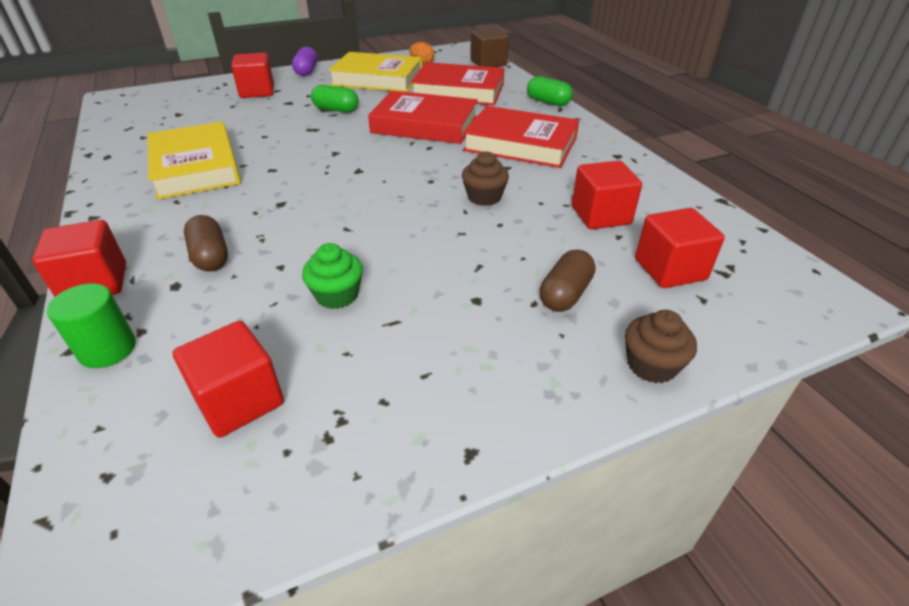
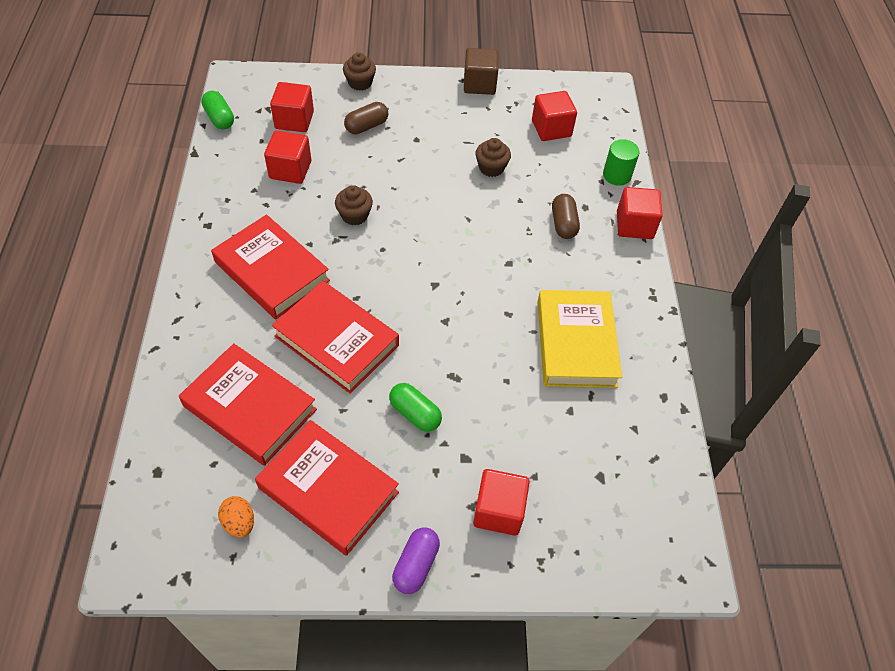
camera: 160 degrees left, 15 degrees up
(337, 295) = (491, 168): green cupcake -> brown cupcake
(377, 79) = (328, 490): yellow book -> red book
(488, 63) = (146, 485): brown cube -> brown cube (479, 84)
(548, 102) = (175, 339): green capsule -> green capsule (219, 118)

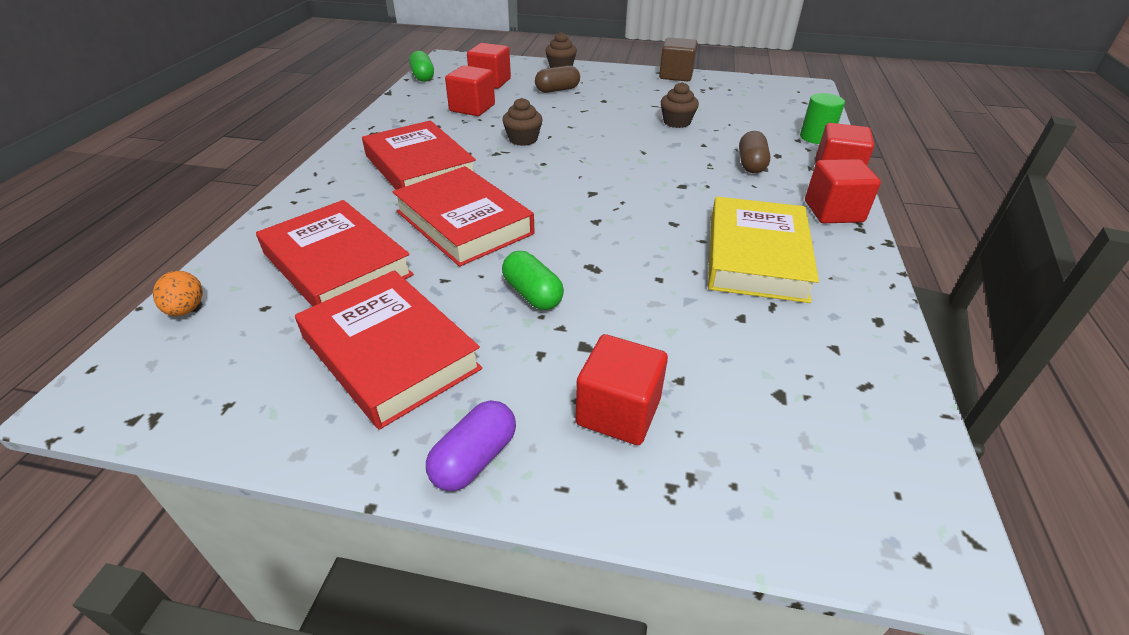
camera: 15 degrees right, 15 degrees down
(239, 522) = (258, 369): orange egg -> orange egg (186, 310)
(551, 129) = (745, 104): red cube -> red cube (833, 211)

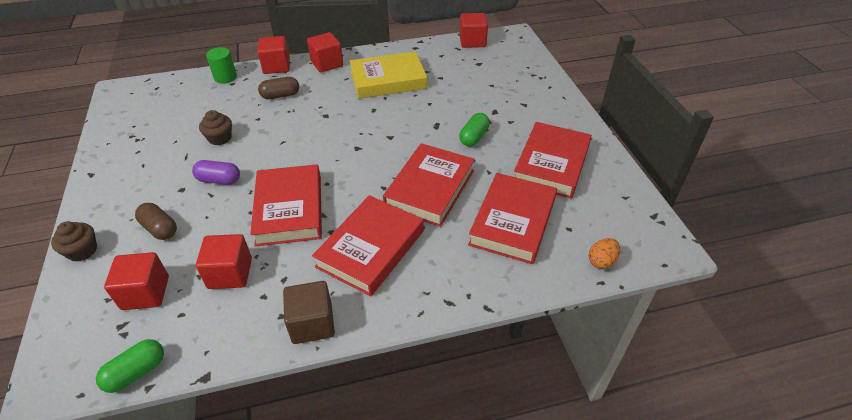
camera: 115 degrees left, 5 degrees up
(474, 459) = (574, 119): purple capsule -> purple capsule (219, 180)
(523, 139) = (289, 209): brown cupcake -> red book
(618, 412) = (521, 94): red cube -> red cube (472, 41)
(676, 75) = (100, 161): brown cube -> brown cube (312, 323)

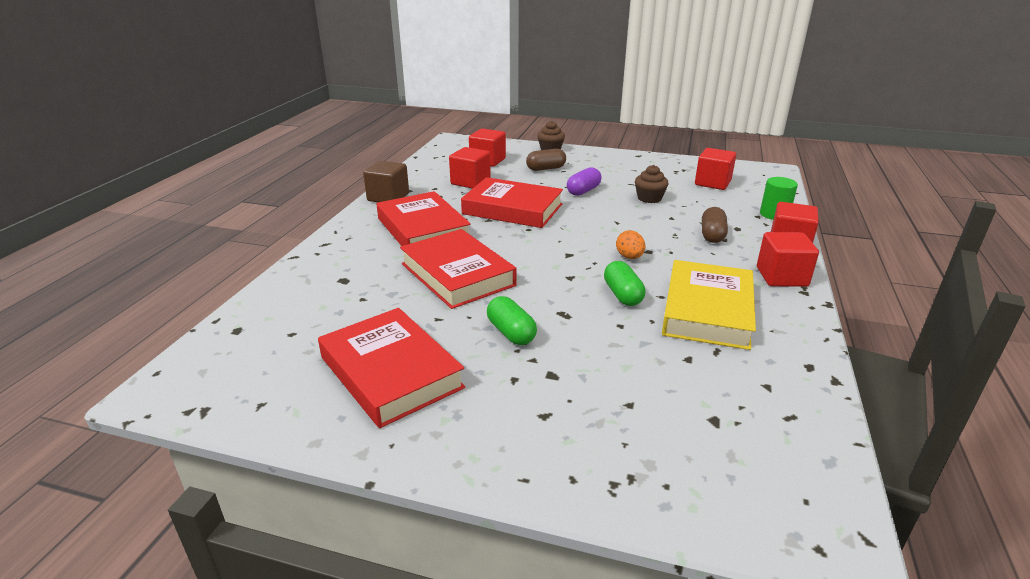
camera: 120 degrees right, 15 degrees down
(136, 372) = (429, 155): green capsule -> green capsule (622, 295)
(472, 41) = (814, 449): red cube -> red cube (712, 183)
(512, 222) = (351, 303): red book -> none
(601, 261) = (230, 332): orange egg -> orange egg (629, 257)

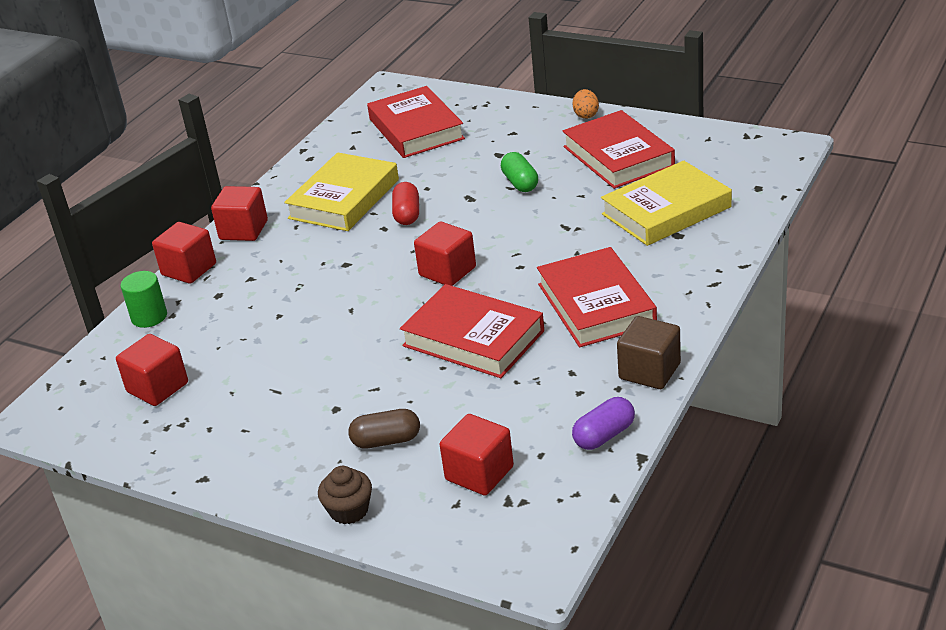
camera: 165 degrees left, 5 degrees up
(348, 303) = (666, 210): none -> yellow book
(457, 274) = (559, 239): red book -> red book (416, 129)
(470, 182) = (521, 406): red cube -> red cube (447, 271)
(583, 191) = (357, 375): purple capsule -> purple capsule (604, 435)
(622, 295) = (407, 214): green capsule -> red capsule
(629, 257) = (372, 256): orange egg -> orange egg (586, 115)
(649, 198) = (276, 355): brown cupcake -> none
(712, 235) = (257, 285): brown capsule -> none

